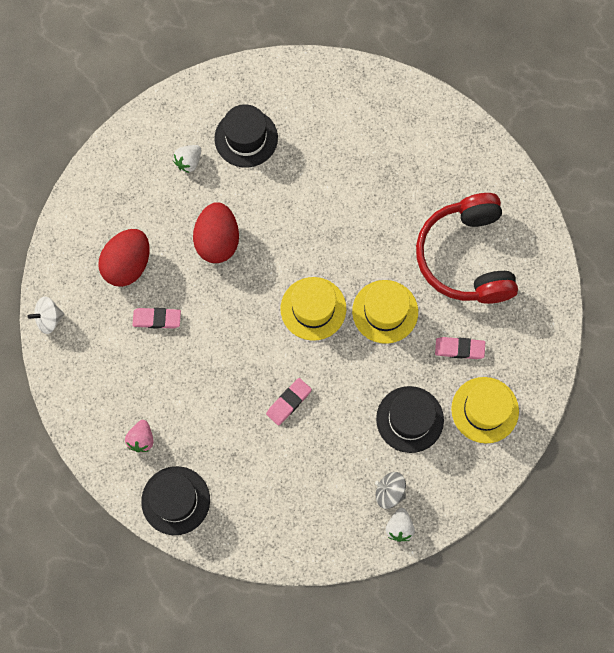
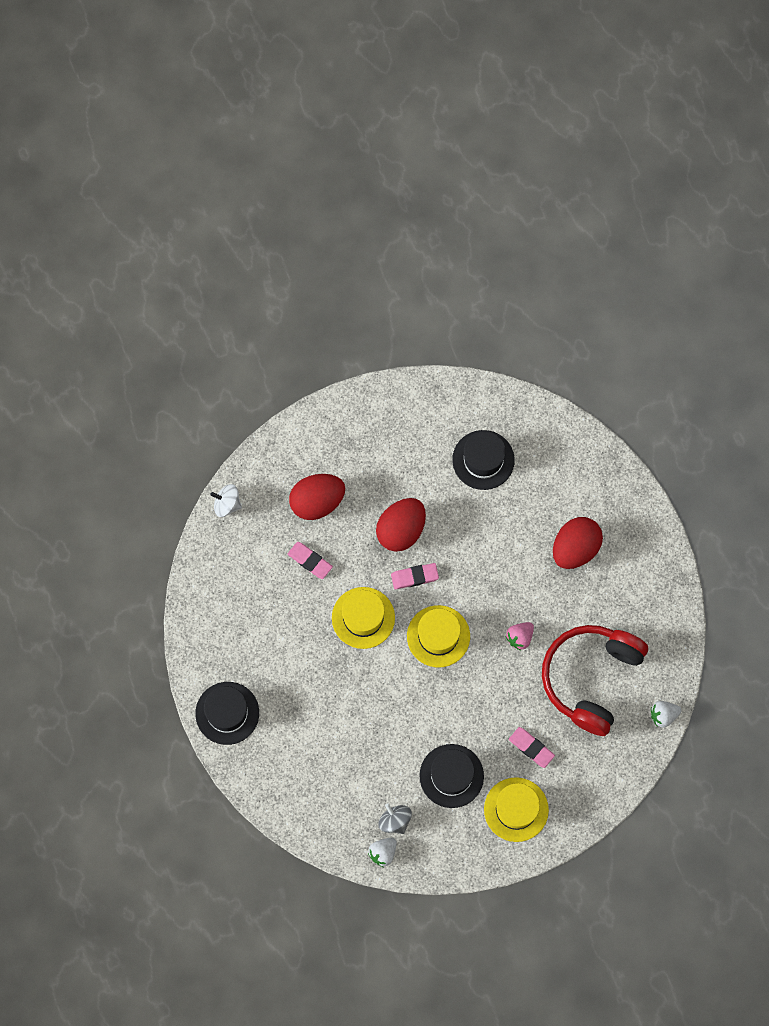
camera: 35 degrees right, 0 degrees up
(141, 439) = (233, 648): pink strawberry -> pink strawberry (520, 637)
(189, 162) = (423, 449): white strawberry -> white strawberry (663, 715)
(289, 402) = (366, 697): pink eraser -> pink eraser (414, 577)
(375, 160) = (575, 548): none -> red egg
(385, 311) = (493, 677): yellow hat -> yellow hat (363, 618)

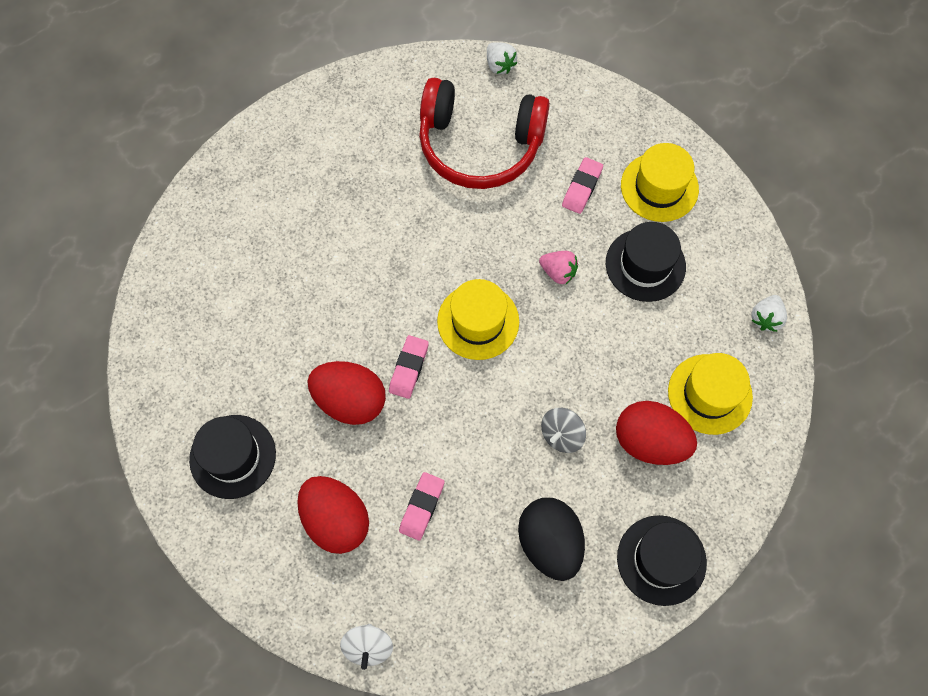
camera: 105 degrees left, 5 degrees down
(260, 640) = (549, 543): none -> black egg
(363, 618) = (480, 418): yellow hat -> yellow hat (710, 394)
(383, 853) = (766, 318): white strawberry -> white strawberry turned 90 degrees clockwise
(395, 821) = (722, 314): grey spinning top -> grey spinning top (561, 435)
(414, 577) = (409, 368): pink eraser -> pink eraser turned 45 degrees clockwise
(483, 460) = (233, 324): black hat -> black hat (233, 456)
(520, 637) = (452, 230): pink strawberry -> pink strawberry (558, 272)
(575, 548) = (325, 195): red egg -> red egg (650, 441)

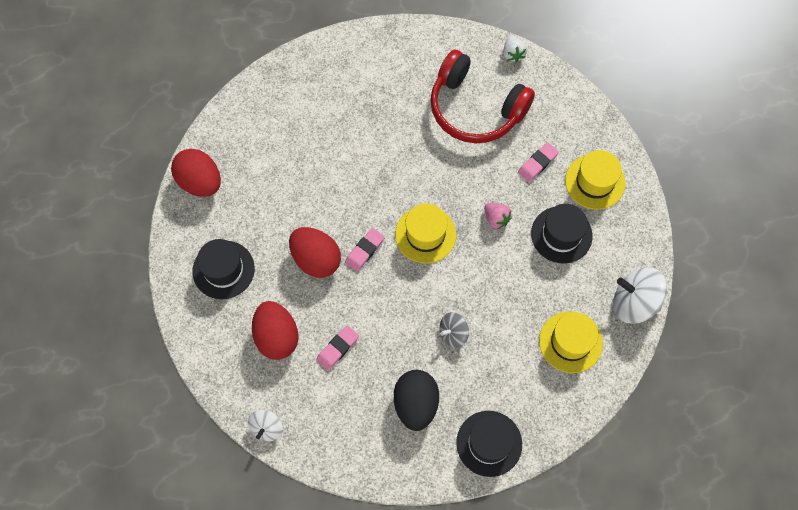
camera: 20 degrees right, 0 degrees up
(650, 441) = (514, 360): red egg -> red egg (200, 182)
(766, 318) = (634, 302): white strawberry -> white spinning top

